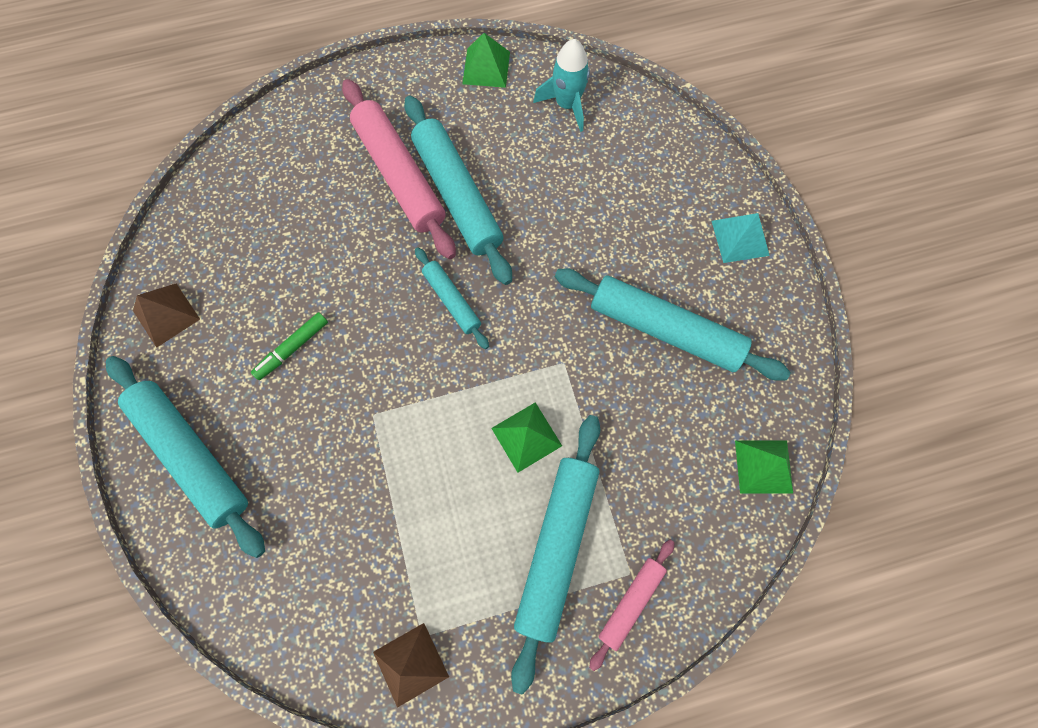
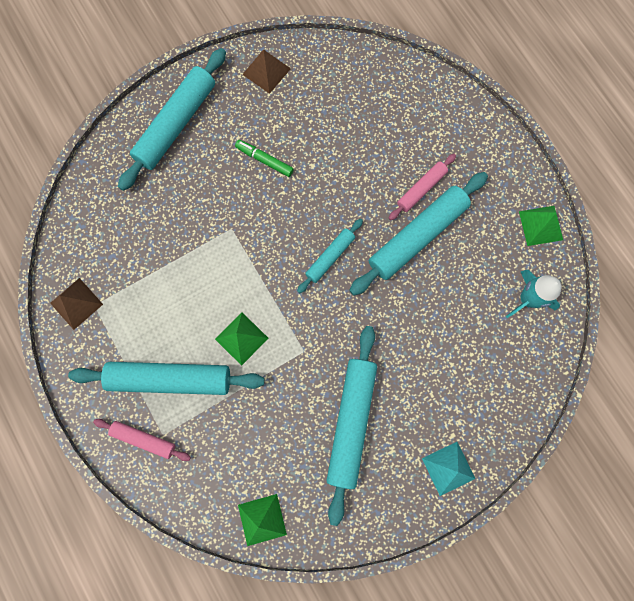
camera: 75 degrees right, 5 degrees up
(400, 175) = (421, 189): pink rolling pin -> pink rolling pin, size x0.53

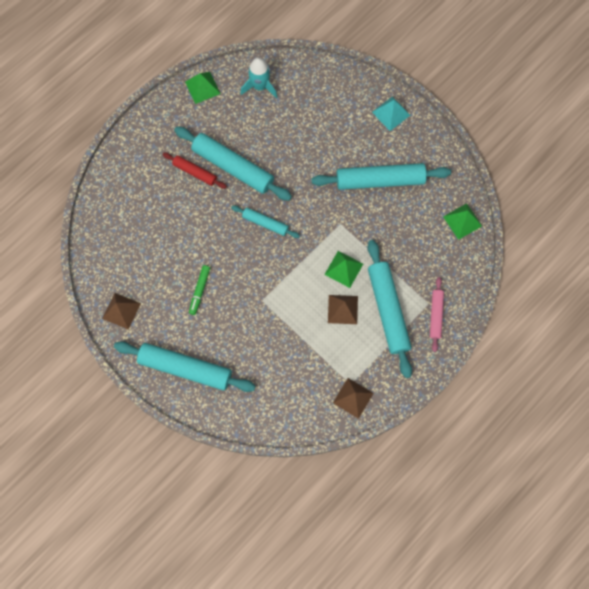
camera: 105 degrees left, 5 degrees down
(189, 322) = (342, 309): none -> brown pyramid
(421, 189) = (195, 172): pink rolling pin -> red rolling pin

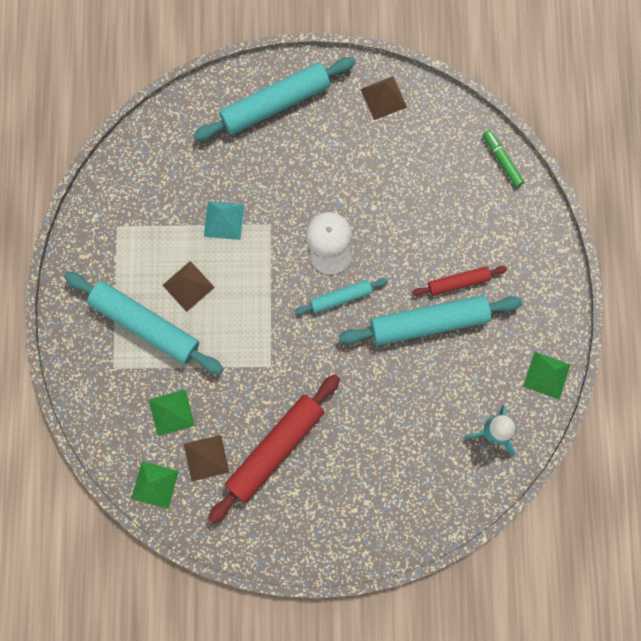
camera: 135 degrees right, 5 degrees up
(199, 291) = (334, 179): green marker -> green marker (502, 160)
(240, 258) = (329, 243): none -> white cap
(344, 269) = (224, 325): green pyramid -> green pyramid (171, 412)
(353, 398) = (103, 216): brown pyramid -> brown pyramid (206, 458)
(380, 180) = (275, 448): turquoise rolling pin -> red rolling pin
(391, 113) = (334, 535): turquoise pyramid -> turquoise pyramid (224, 220)
(435, 315) = (96, 363): pink rolling pin -> none

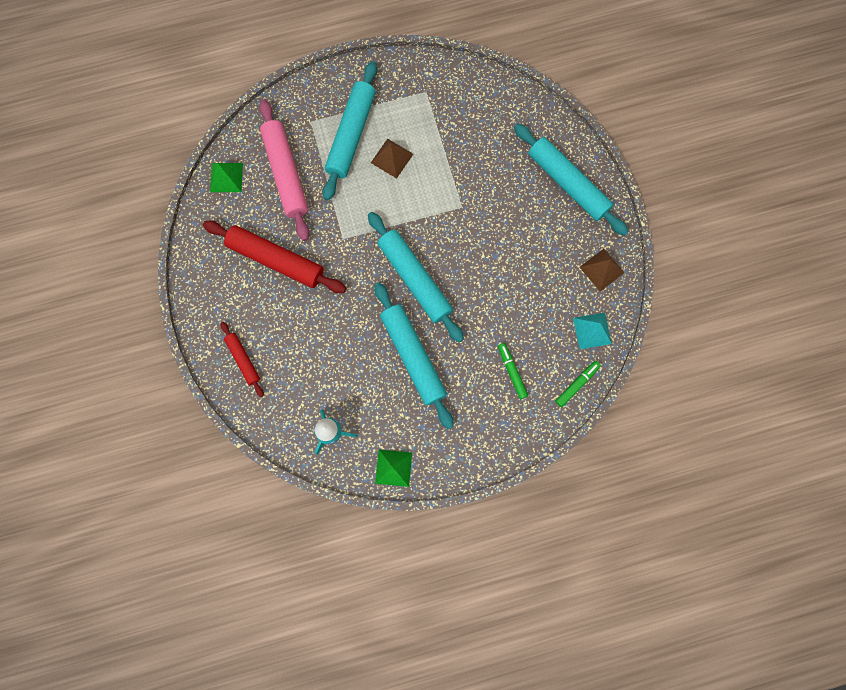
camera: 75 degrees right, 0 degrees up
(171, 412) = (286, 174): green pyramid -> pink rolling pin
(206, 458) = (256, 209): brown pyramid -> none
(224, 220) = (454, 170): turquoise pyramid -> turquoise pyramid (592, 330)
(329, 243) = (459, 258): white cap -> none
(341, 297) = (415, 279): turquoise rolling pin -> turquoise rolling pin, size x1.88
(458, 282) = (455, 373): red rolling pin -> red rolling pin (243, 360)
(472, 222) = (512, 371): none -> green marker

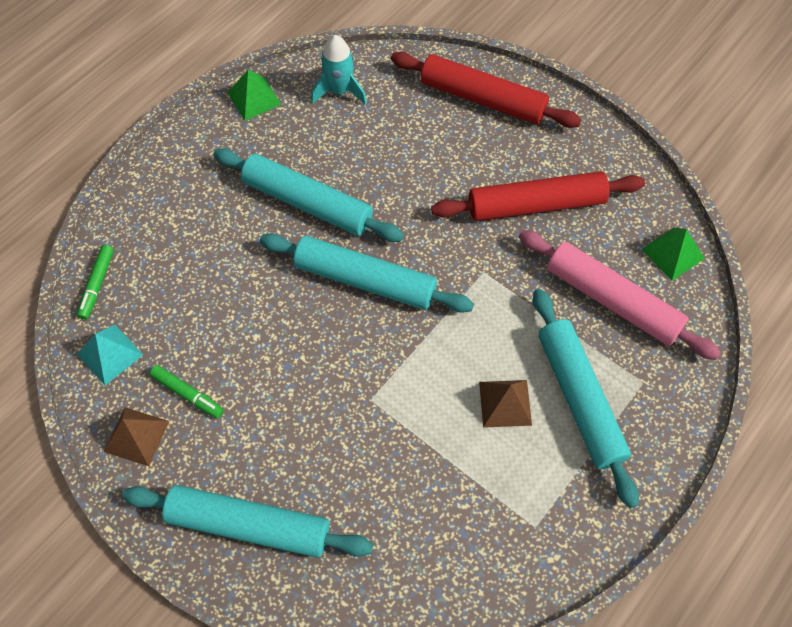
camera: 145 degrees right, 15 degrees down
(243, 360) = (482, 98): red rolling pin -> red rolling pin, size x1.88
(512, 371) = (184, 253): green marker -> green marker (188, 394)

